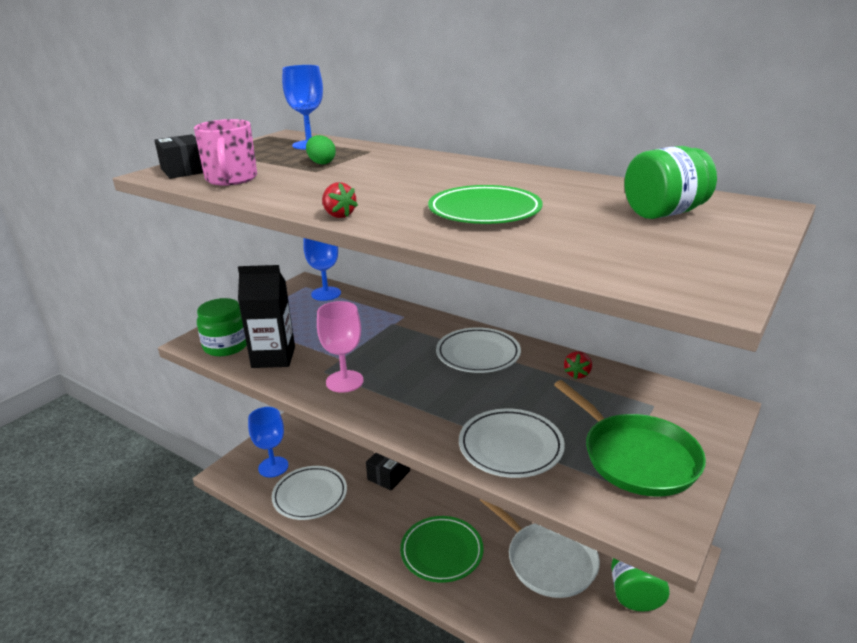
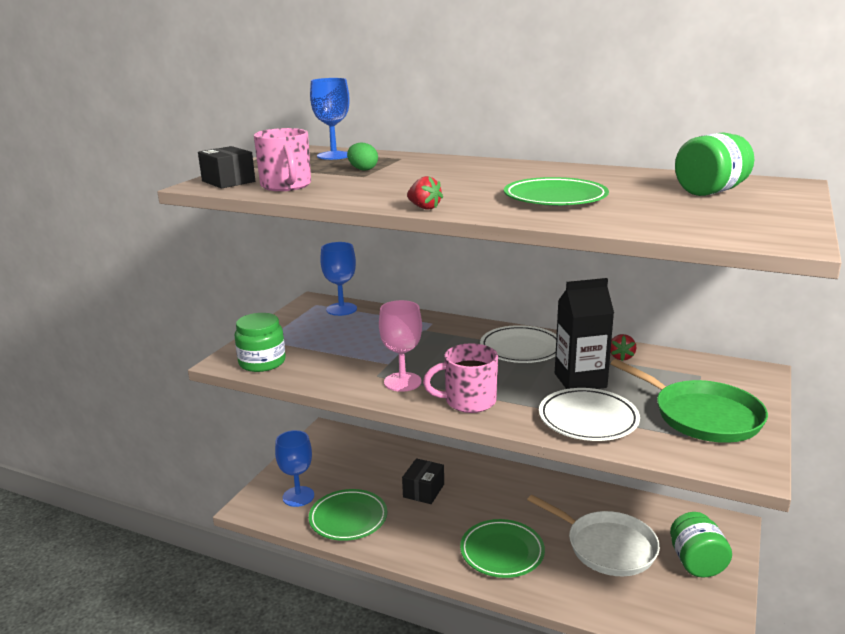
camera: 10 degrees left, 5 degrees down
(273, 357) = (318, 368): black carton -> black carton (580, 380)
(310, 495) = (348, 518): white plate -> green plate
(398, 411) = (468, 401): none -> pink mug

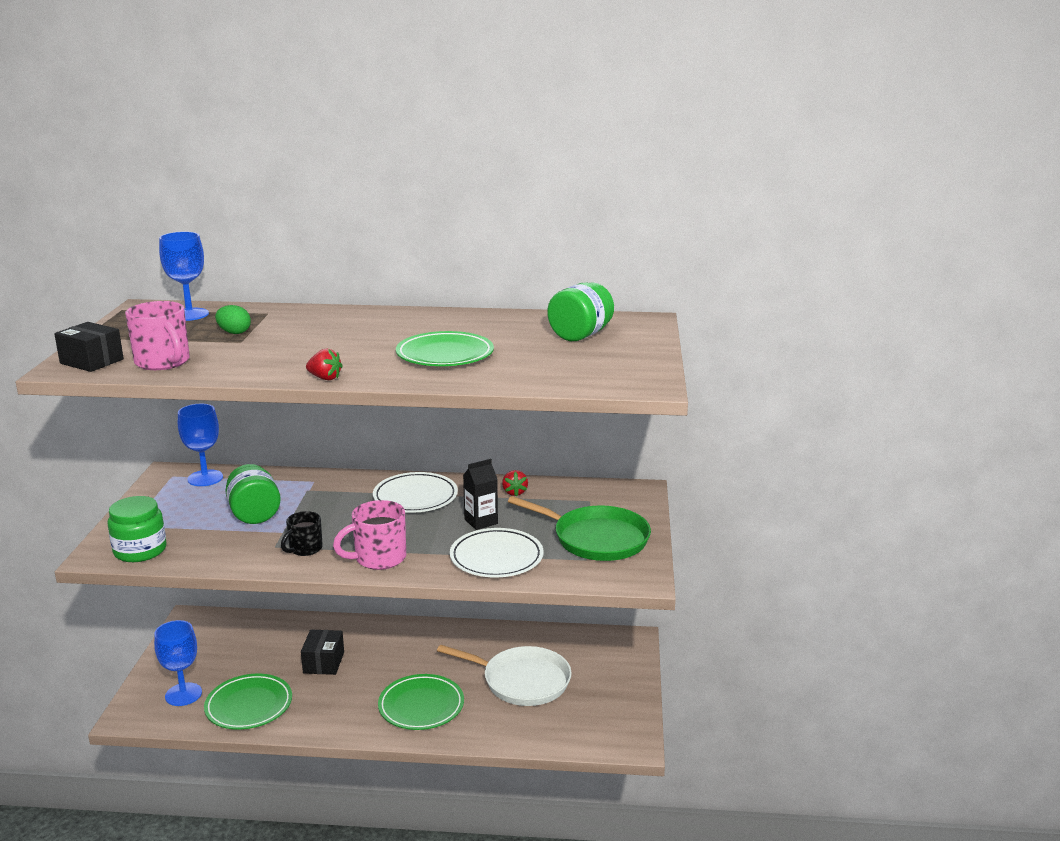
camera: 20 degrees left, 0 degrees up
(402, 382) = (305, 549): pink goblet -> black mug
(580, 380) = (481, 521): black carton -> black carton, size x0.63
(696, 563) = (606, 679): green jar -> green jar (254, 514)

